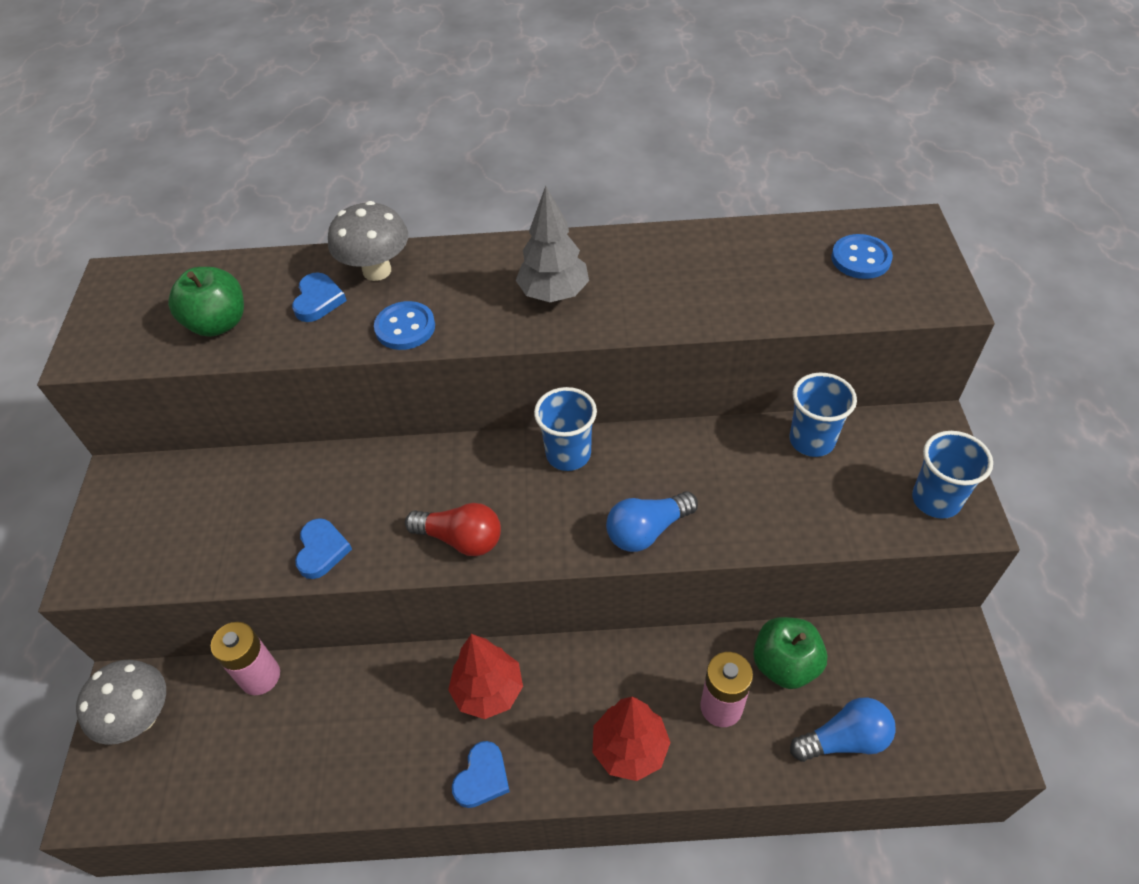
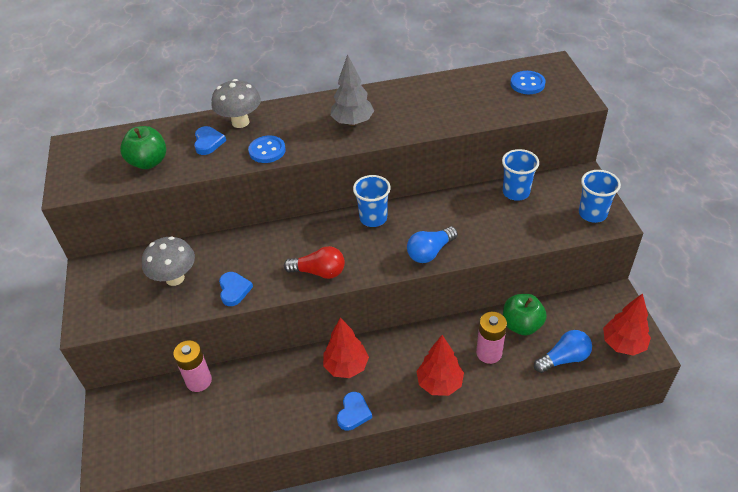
camera: 10 degrees left, 5 degrees down
(141, 718) = (127, 416): grey mushroom -> grey mushroom (175, 278)
(951, 730) = (623, 344): none -> red tree

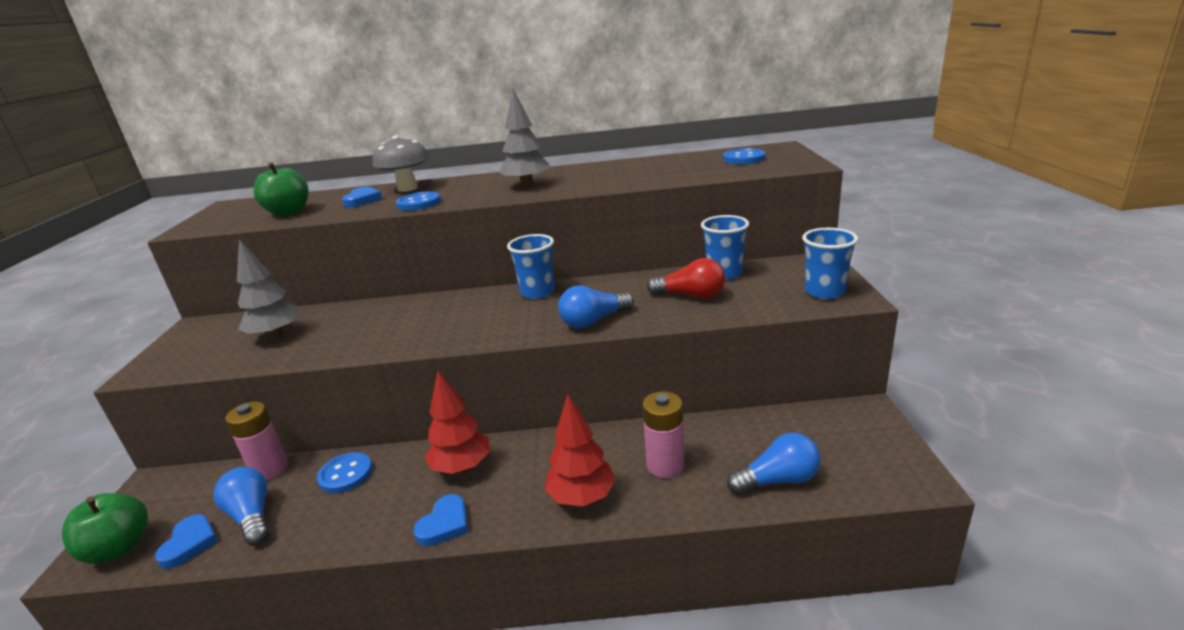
camera: 10 degrees right, 20 degrees down
(175, 278) = (276, 335): grey mushroom -> grey tree
(210, 421) = (252, 516): none -> blue light bulb
(234, 290) = (333, 347): blue heart -> blue heart (190, 543)
(261, 380) = (345, 474): none -> blue button
(319, 272) = (445, 335): red light bulb -> red light bulb (691, 296)
(521, 325) = (721, 436): green apple -> green apple (119, 548)
(623, 344) = (875, 469): red tree -> none

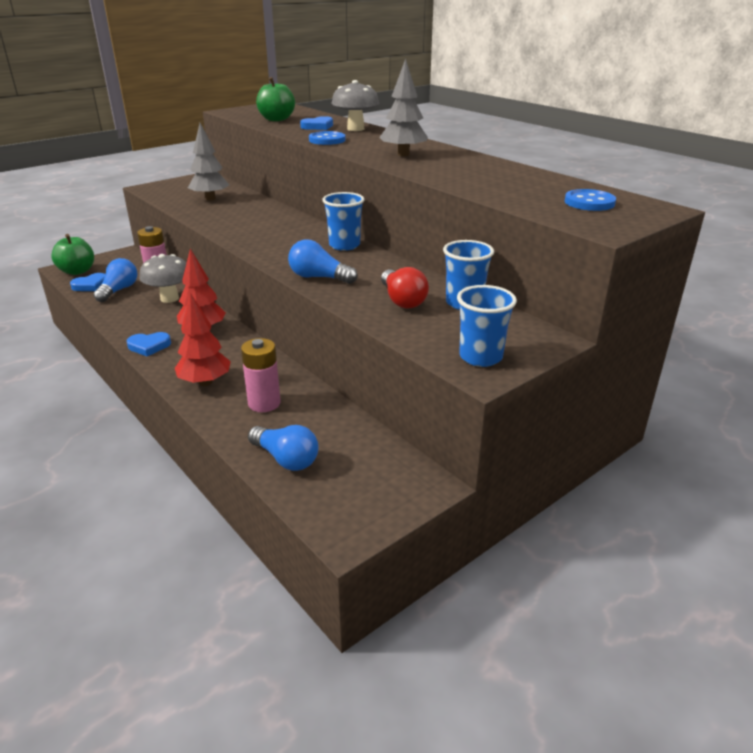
camera: 50 degrees right, 5 degrees up
(345, 474) = (169, 298): blue button -> grey mushroom

